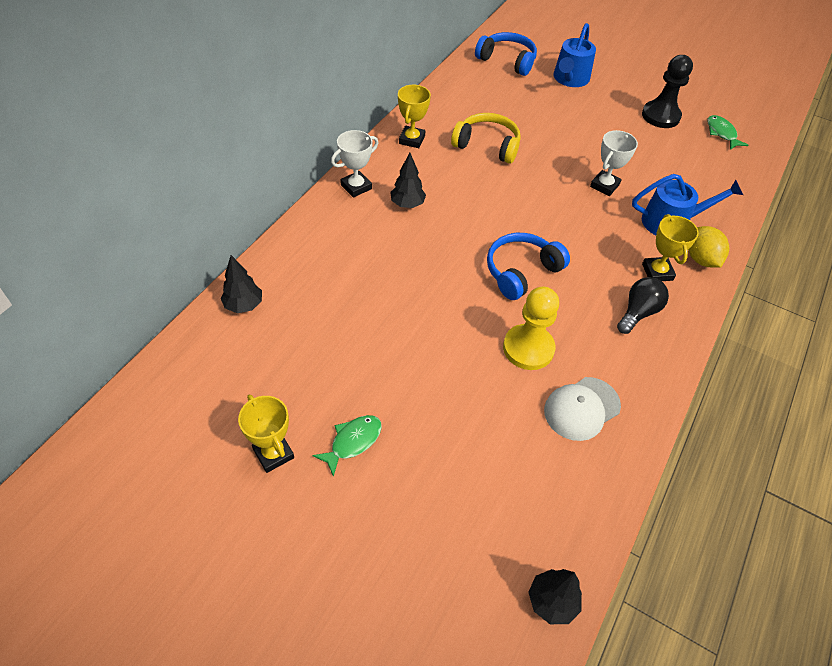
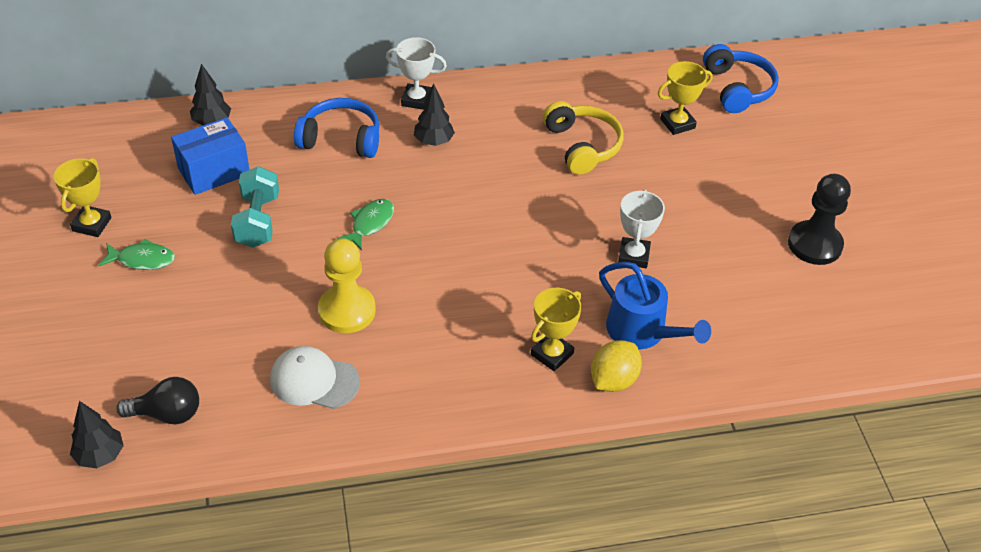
camera: 50 degrees right, 5 degrees down
(301, 337) = (214, 171): none -> blue box
(385, 343) = (257, 221): none -> turquoise dumbbell
(412, 140) = (523, 95): yellow trophy -> yellow trophy (677, 124)
(521, 271) = (436, 258): blue headphones -> blue headphones (341, 138)
(569, 79) = (775, 146): blue watering can -> none
(604, 185) = (633, 256): white trophy -> white trophy turned 75 degrees counterclockwise
(638, 312) = (477, 365): black light bulb -> black light bulb (167, 414)
(721, 133) = (857, 308): green fish -> green fish (370, 224)

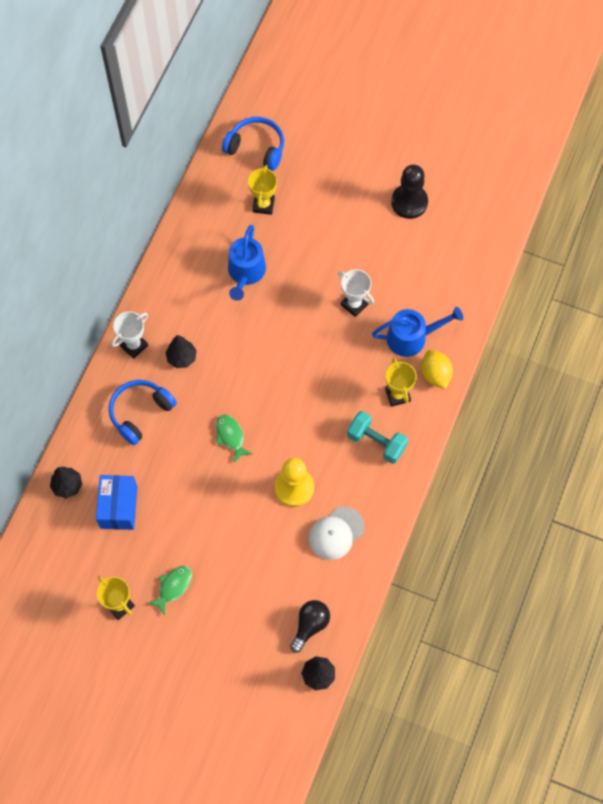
camera: 55 degrees left, 20 degrees up
(257, 221) = (184, 502): turquoise dumbbell -> turquoise dumbbell (376, 442)
(582, 146) = (245, 273): yellow headphones -> blue watering can

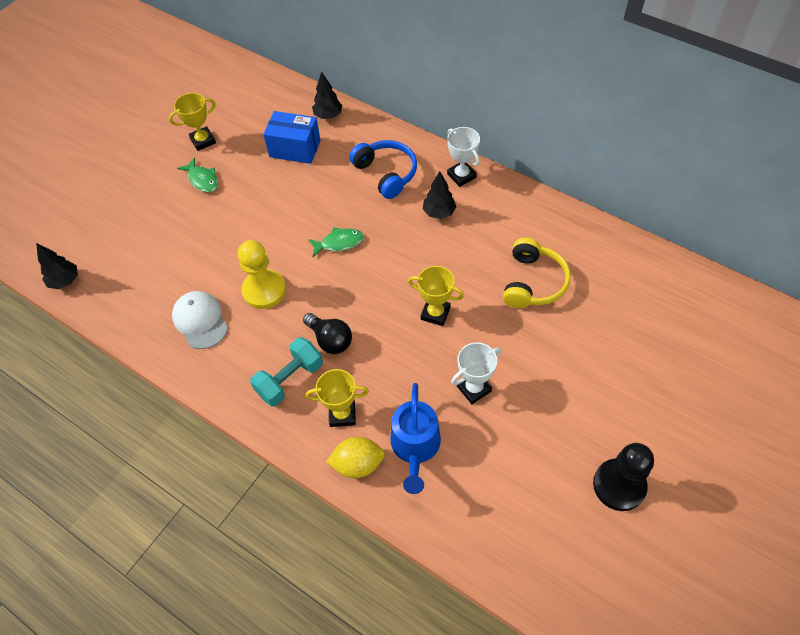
camera: 105 degrees right, 10 degrees down
(245, 273) = (533, 282): blue watering can -> yellow headphones
(256, 148) = (708, 317): blue headphones -> none
(263, 205) = (624, 313): yellow trophy -> yellow trophy (435, 313)
(310, 625) = (116, 282): black light bulb -> black light bulb (330, 340)

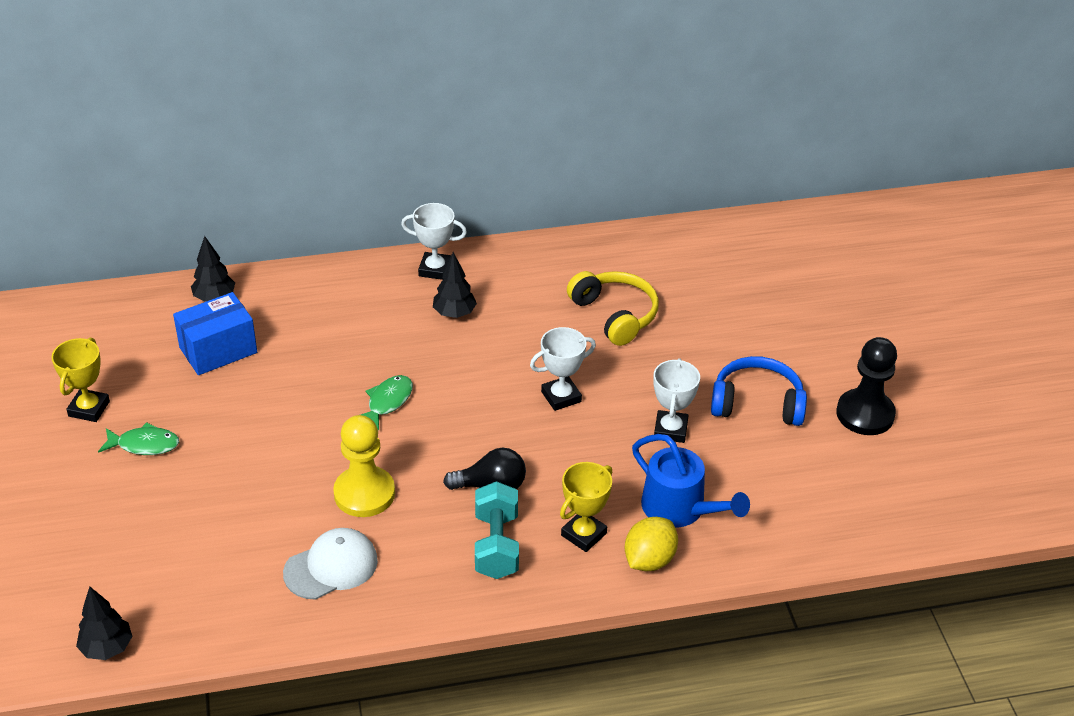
camera: 50 degrees left, 15 degrees down
(200, 321) = (331, 567): white cap -> white cap turned 135 degrees clockwise
(386, 173) = (354, 312): blue headphones -> blue headphones (757, 403)
(435, 313) = (561, 397): yellow trophy -> white trophy

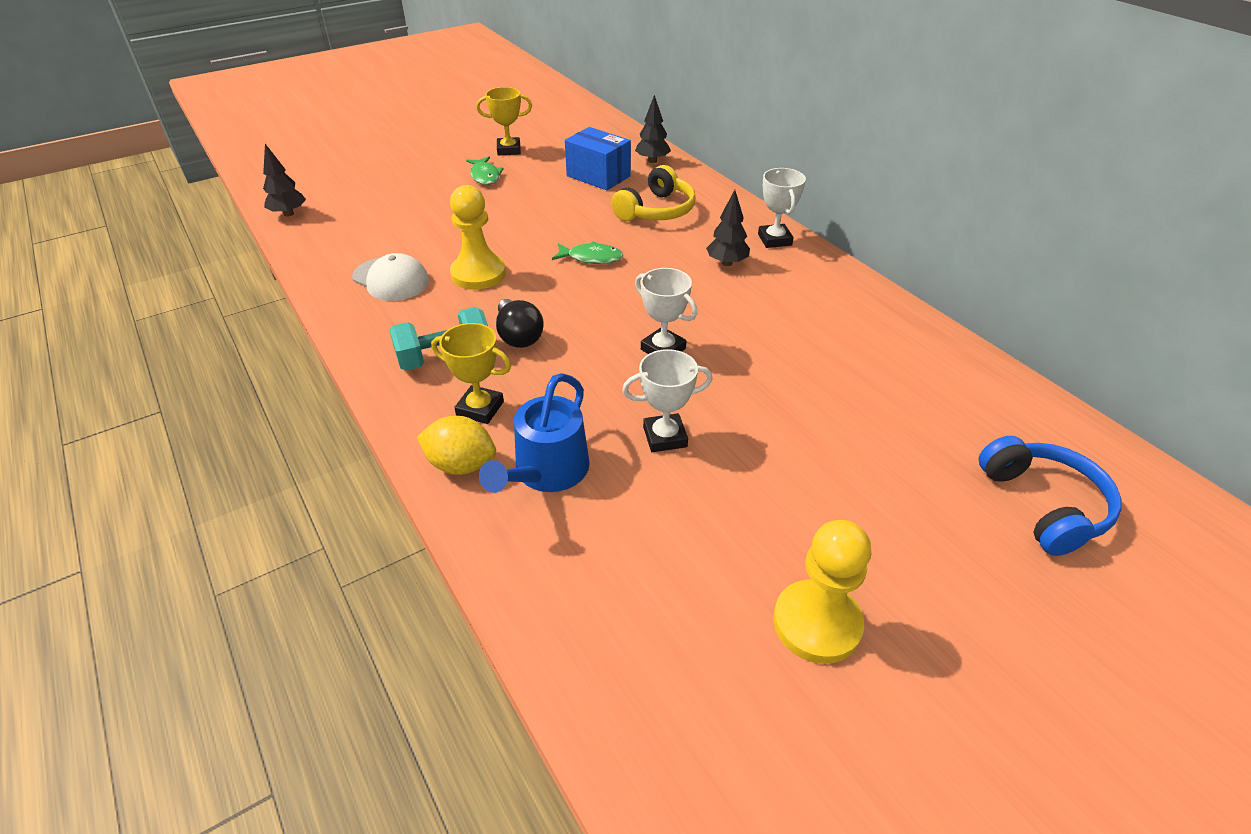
camera: 70 degrees right, 0 degrees up
(615, 315) = (811, 356): yellow headphones -> yellow headphones (656, 210)
(757, 403) = (758, 502): blue headphones -> blue headphones (1044, 505)
(865, 414) = (817, 623): black pawn -> yellow pawn

